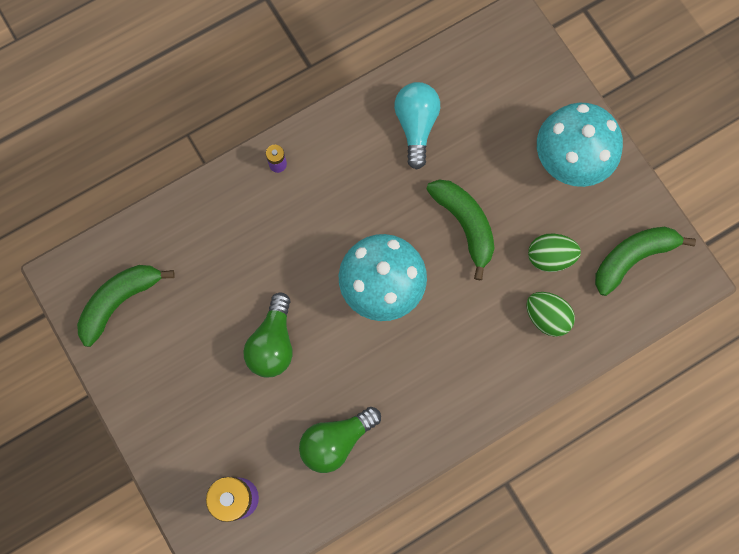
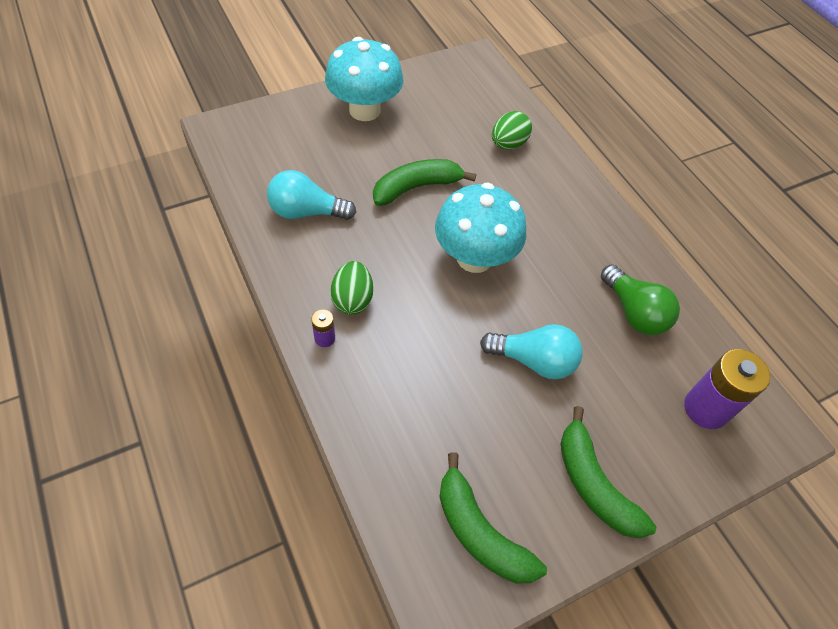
camera: 90 degrees left, 20 degrees down
(273, 343) = (533, 361): green light bulb -> turquoise light bulb
(550, 257) = (453, 135): green egg -> green egg (352, 299)
(632, 258) = (458, 86): green banana -> green banana (594, 484)

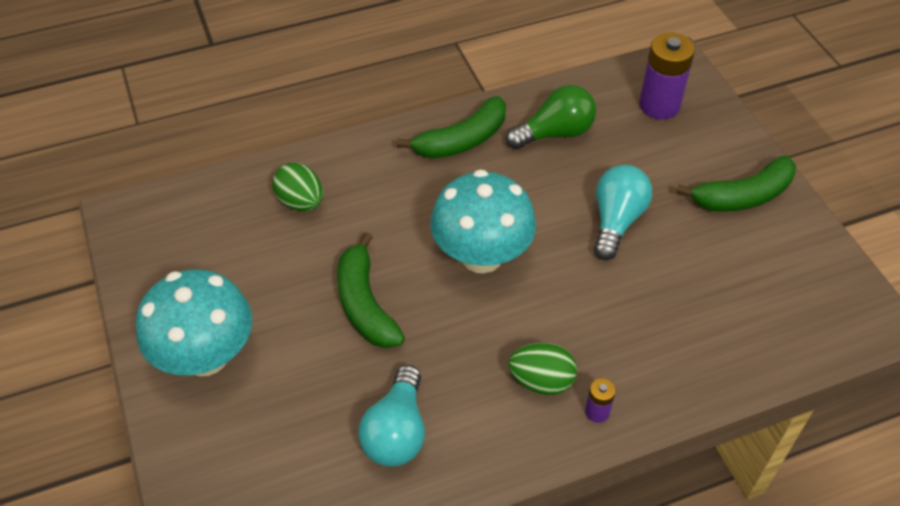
camera: 80 degrees left, 5 degrees down
(480, 532) = (802, 286): green banana -> green banana (462, 140)

